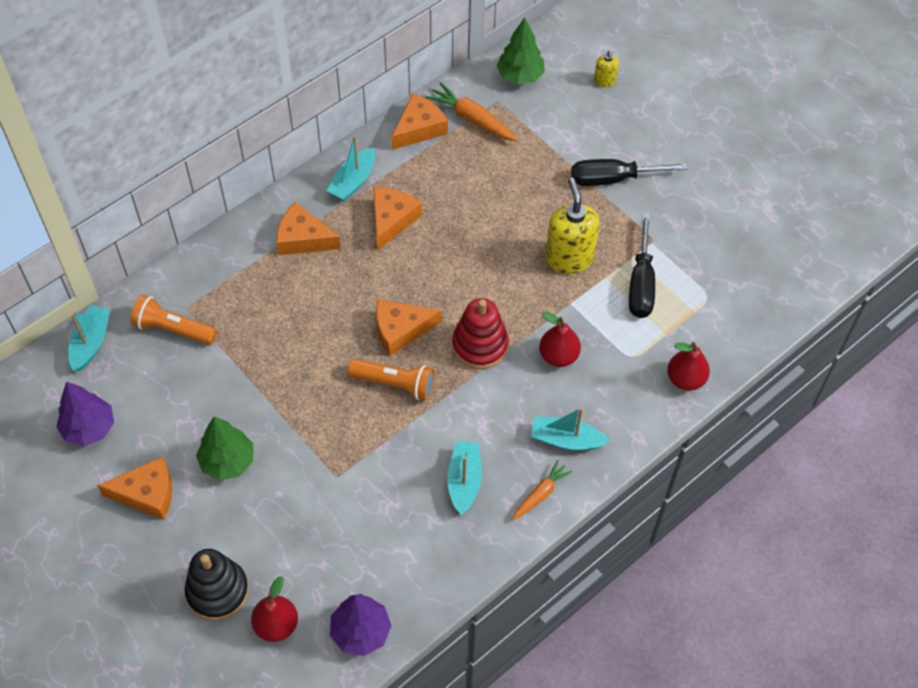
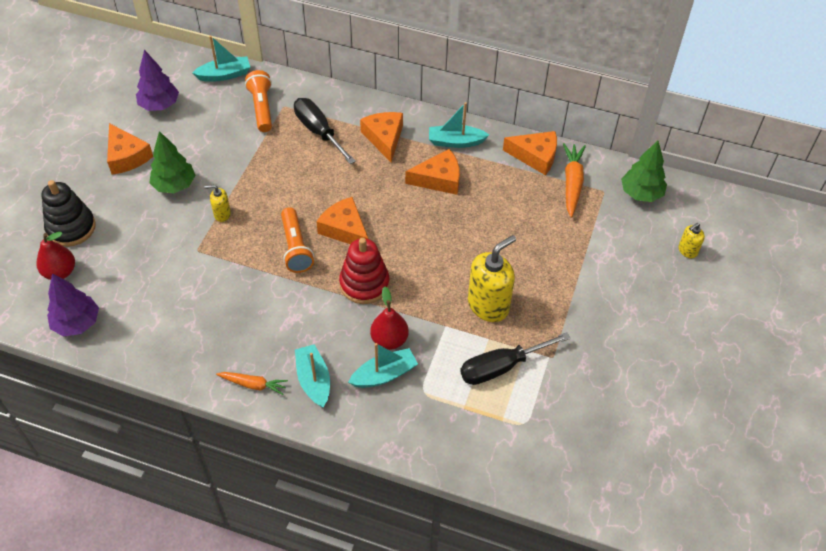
camera: 60 degrees right, 5 degrees down
(303, 432) = (222, 214): none -> yellow soap dispenser
(464, 481) = (237, 329): turquoise boat -> turquoise boat (384, 374)
(612, 179) = (591, 300): black screwdriver -> black screwdriver (318, 131)
(685, 379) = (428, 442): red pear -> none

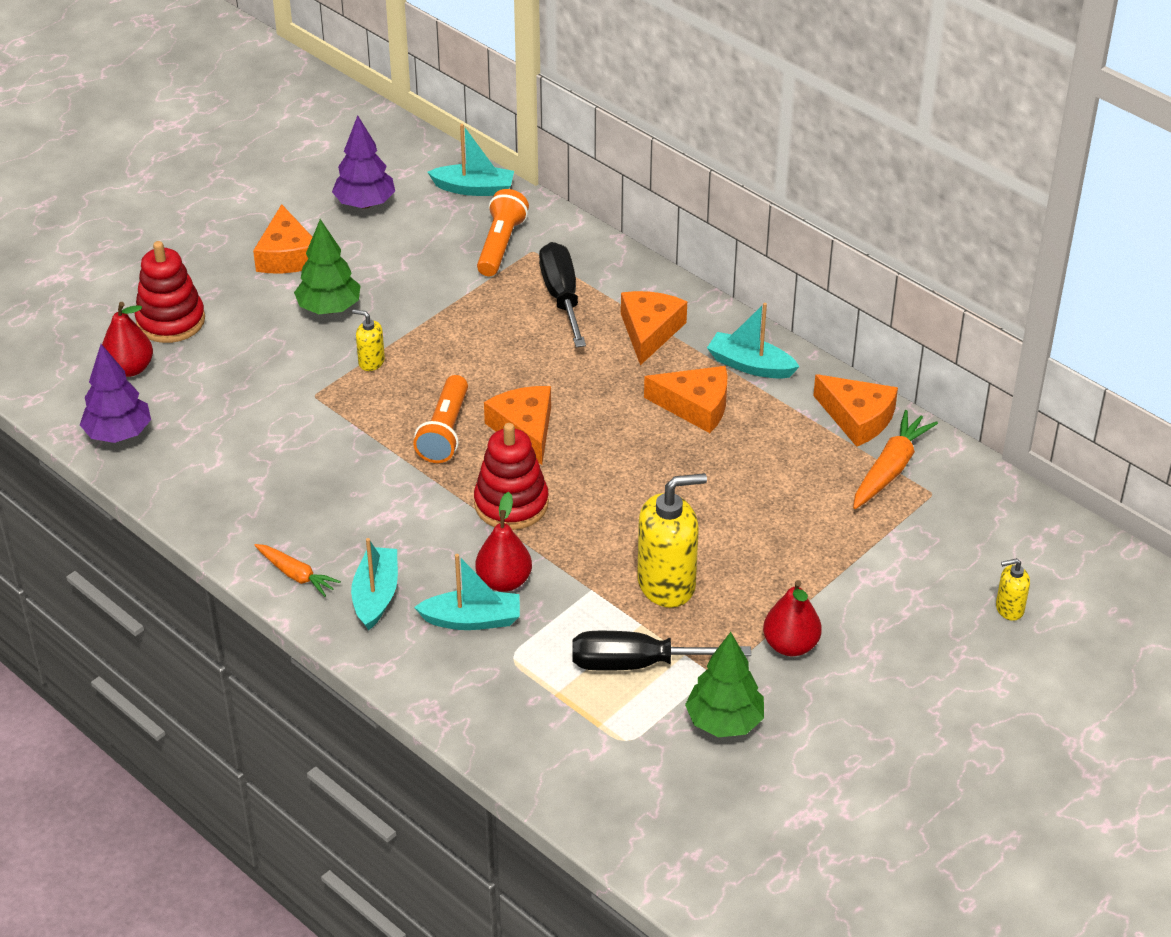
camera: 25 degrees right, 10 degrees down
(71, 228) = (171, 321): black stacking toy -> red stacking toy
(582, 320) = (790, 645): none -> red pear
(641, 193) = (988, 513): green tree -> green tree (724, 722)

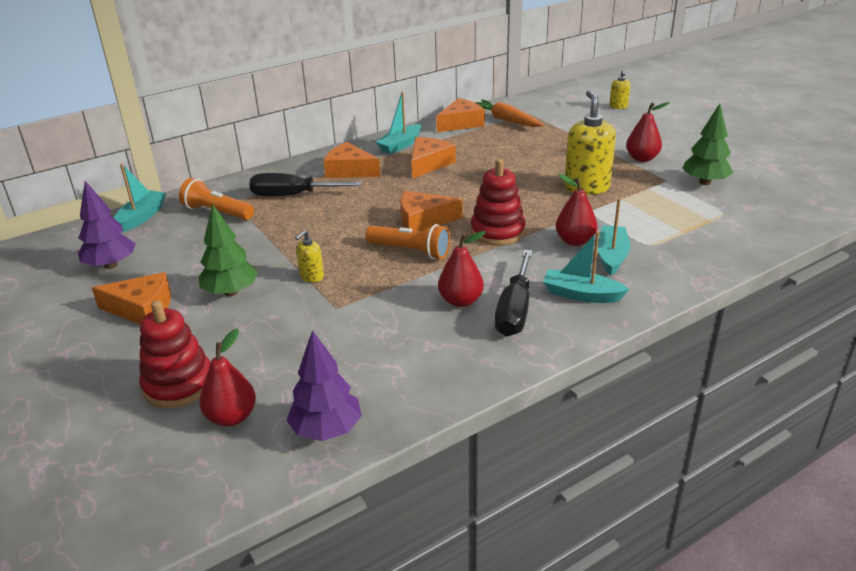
camera: 75 degrees left, 10 degrees down
(296, 575) = (551, 331): orange carrot -> none
(344, 492) = (461, 301): none -> red pear
(637, 663) = (656, 203): black screwdriver -> black screwdriver (515, 310)

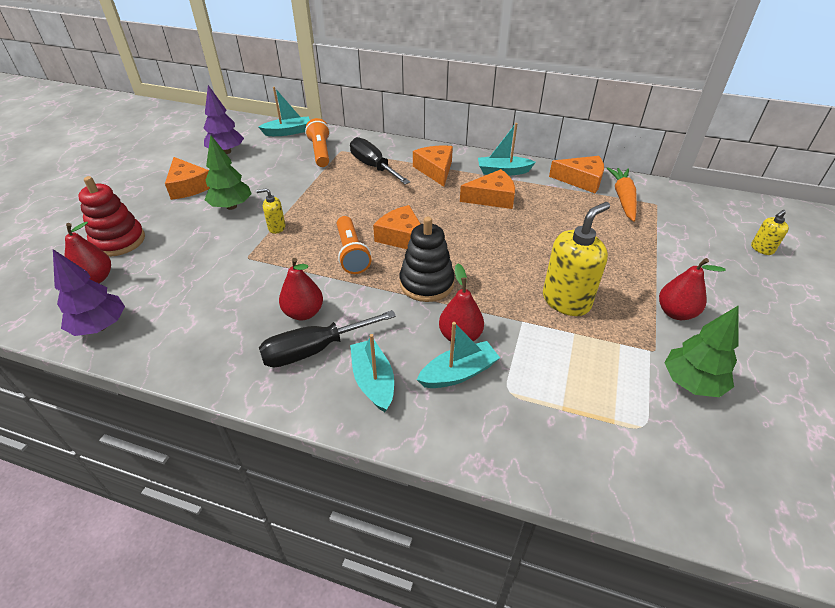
camera: 50 degrees right, 10 degrees up
(497, 232) = (426, 283): red stacking toy -> black stacking toy

